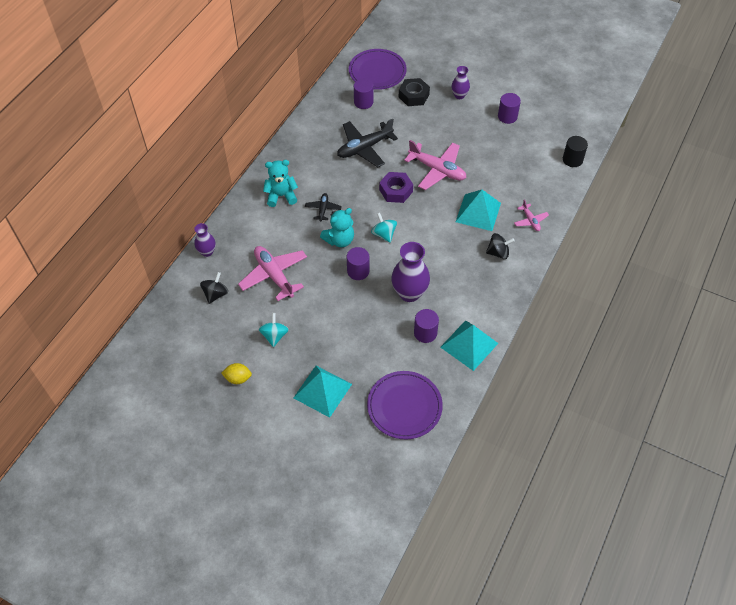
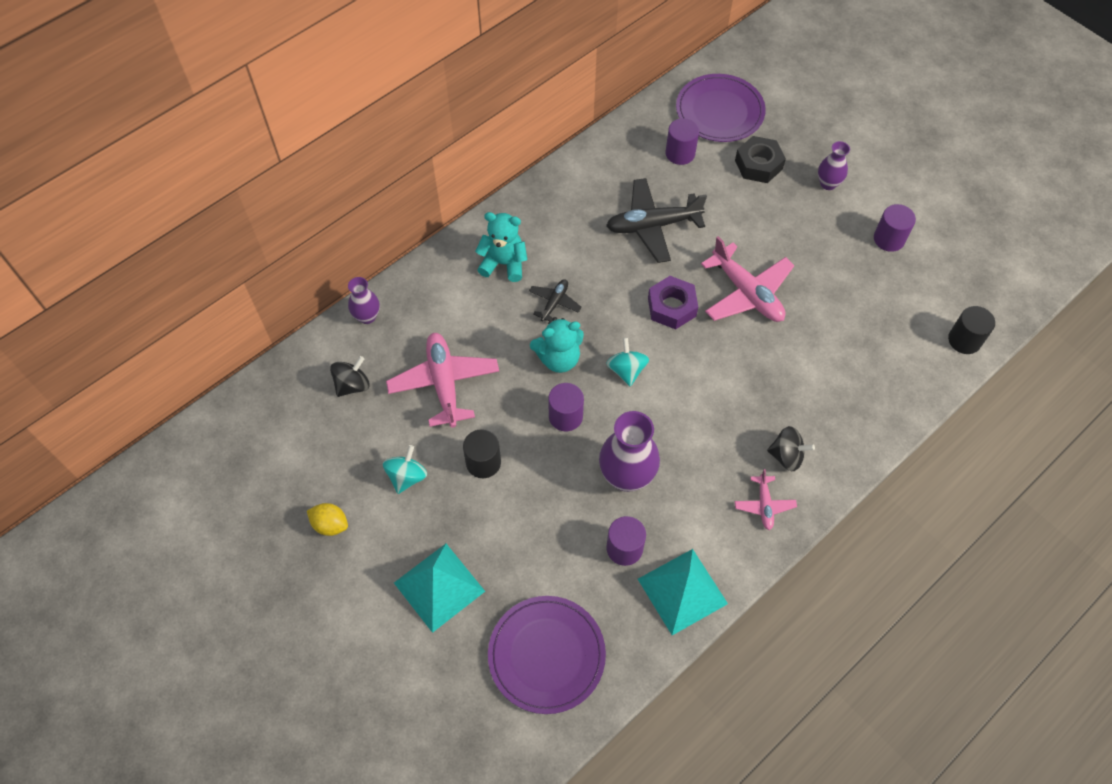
camera: 20 degrees right, 5 degrees up
(319, 313) = (483, 462): none -> black cylinder
(478, 212) = (782, 380): turquoise pyramid -> none
(530, 221) = (857, 420): pink plane -> pink plane (764, 505)

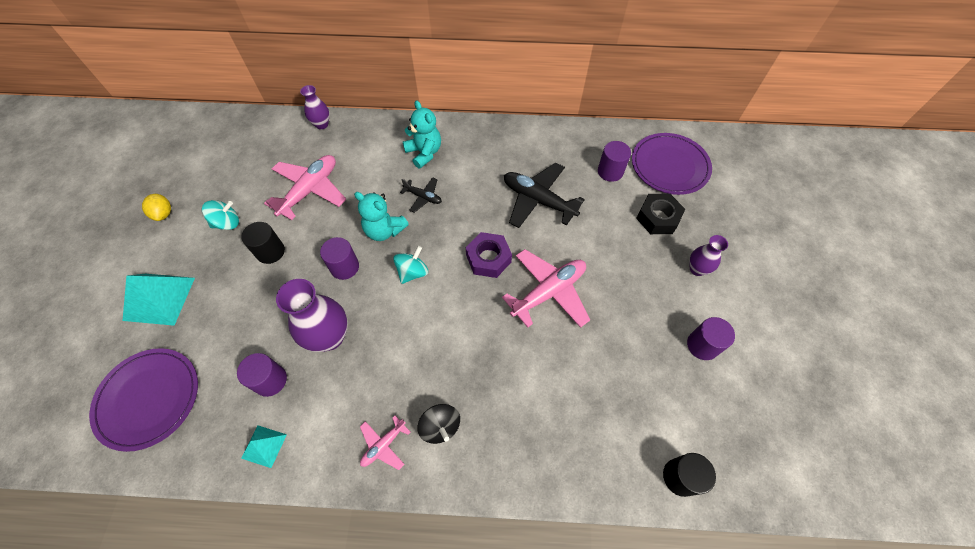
camera: 45 degrees right, 0 degrees up
(352, 385) = (269, 152): black spinning top -> none
(554, 303) = (423, 197): black plane -> black plane turned 45 degrees clockwise
(682, 591) = (264, 446): turquoise pyramid -> turquoise pyramid, size x0.54
(747, 293) = (549, 292): pink plane -> pink plane turned 135 degrees counterclockwise

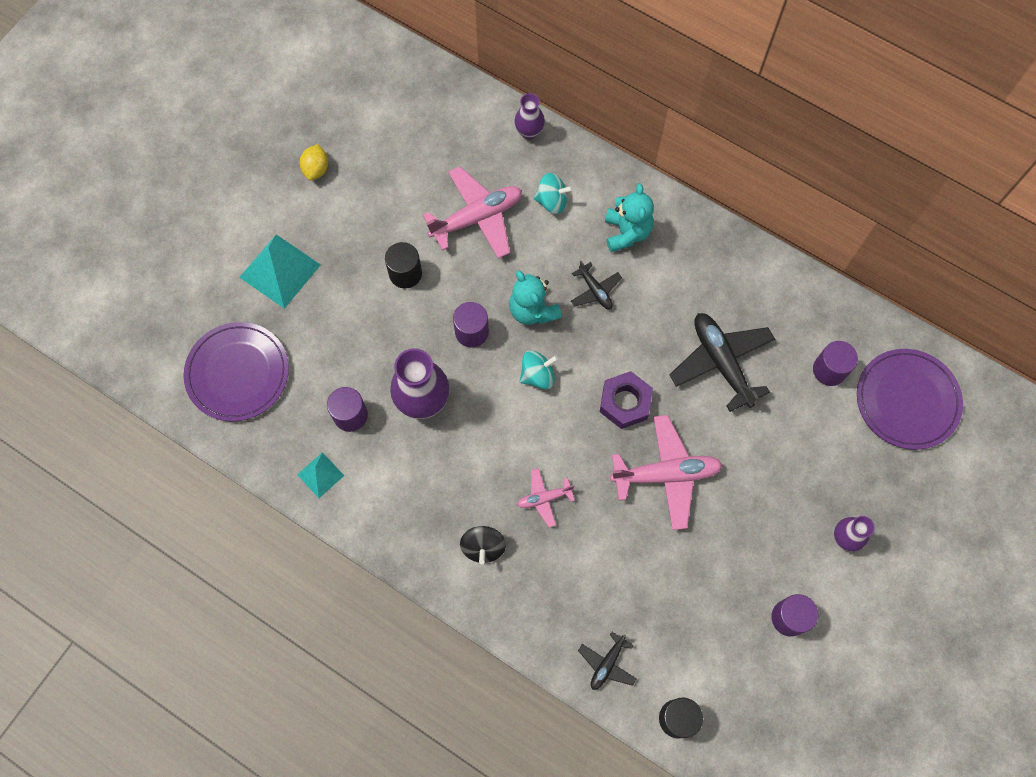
camera: 30 degrees right, 10 degrees up
(227, 223) = (375, 215): turquoise spinning top -> turquoise spinning top (552, 201)
(383, 445) = (424, 534): pink plane -> pink plane (544, 498)
(597, 465) = (607, 664): none -> black plane
(658, 218) = (844, 457): black nut -> none

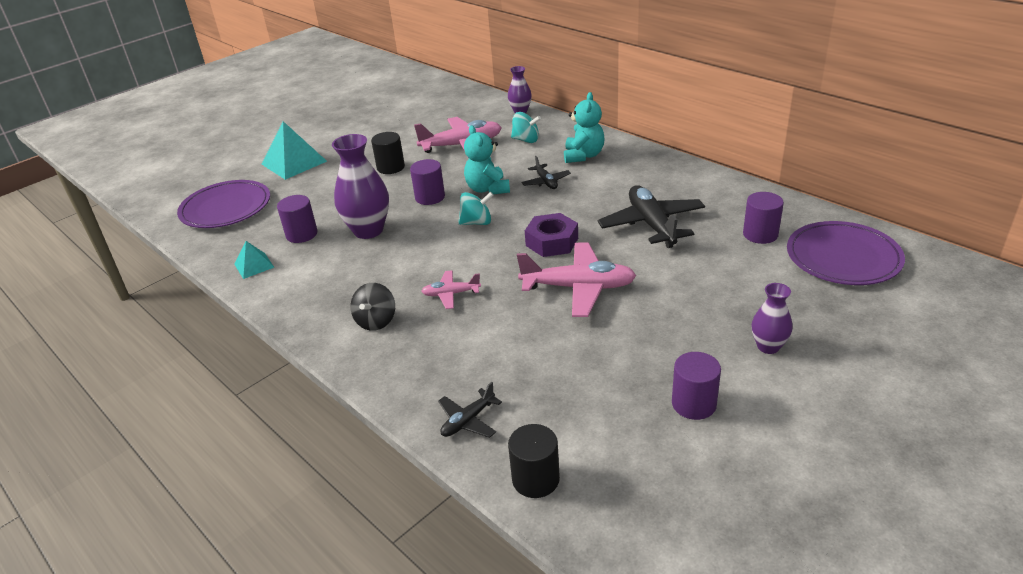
camera: 15 degrees right, 35 degrees down
(316, 169) = (351, 122): yellow lemon -> none

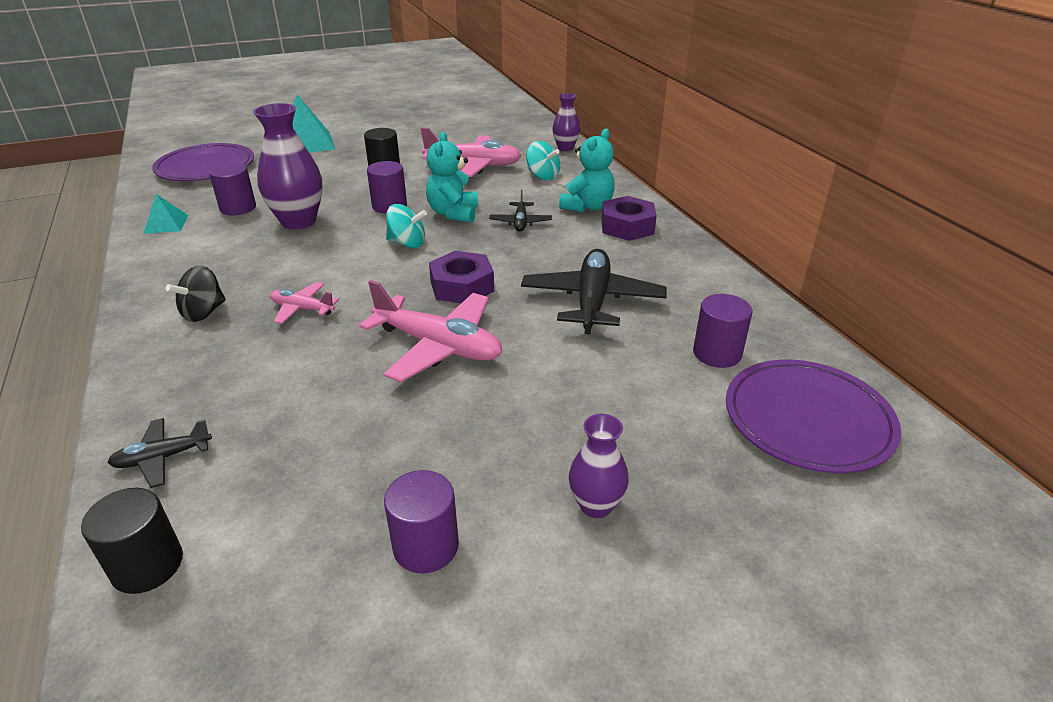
camera: 20 degrees right, 0 degrees up
(626, 163) = (627, 226): none -> purple nut

